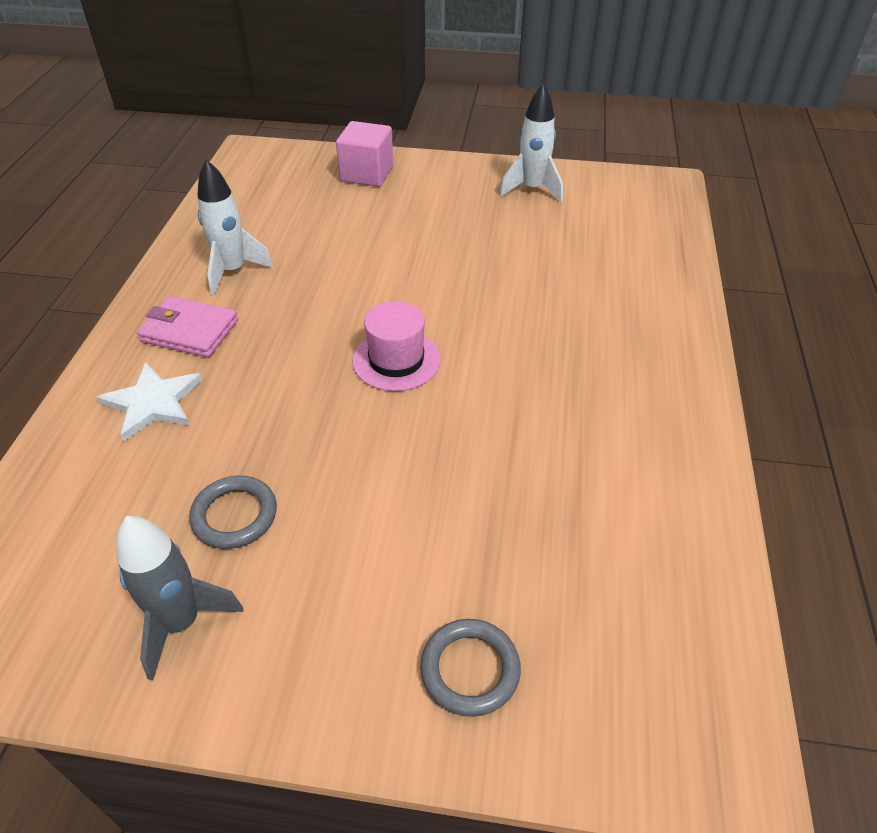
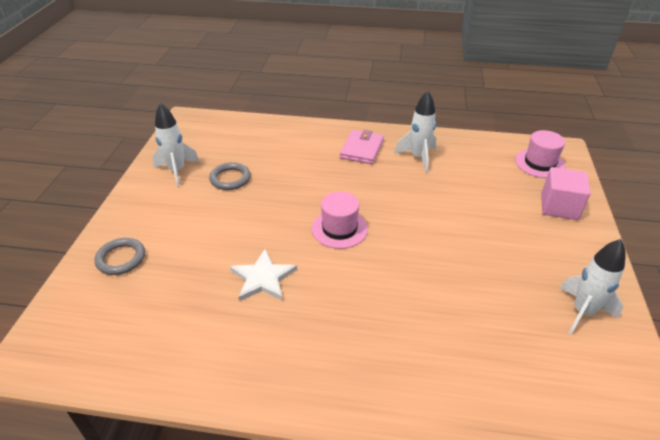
camera: 90 degrees right, 5 degrees down
(153, 403) = (306, 146): white star -> white star (263, 278)
(181, 623) = (177, 171): grey rocket -> white rocket
(276, 172) = (540, 163): none -> pink hat

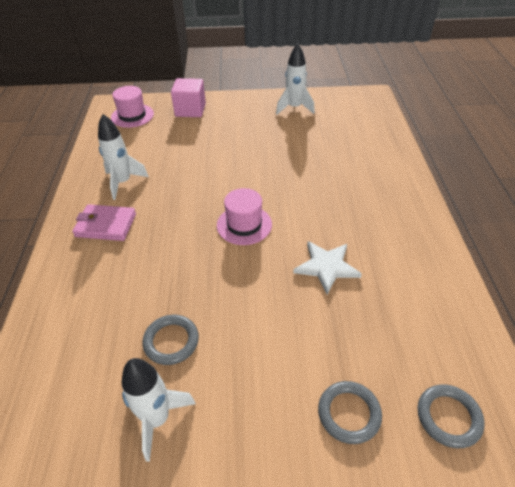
camera: 100 degrees left, 5 degrees up
(77, 318) = (448, 417): none -> grey ring

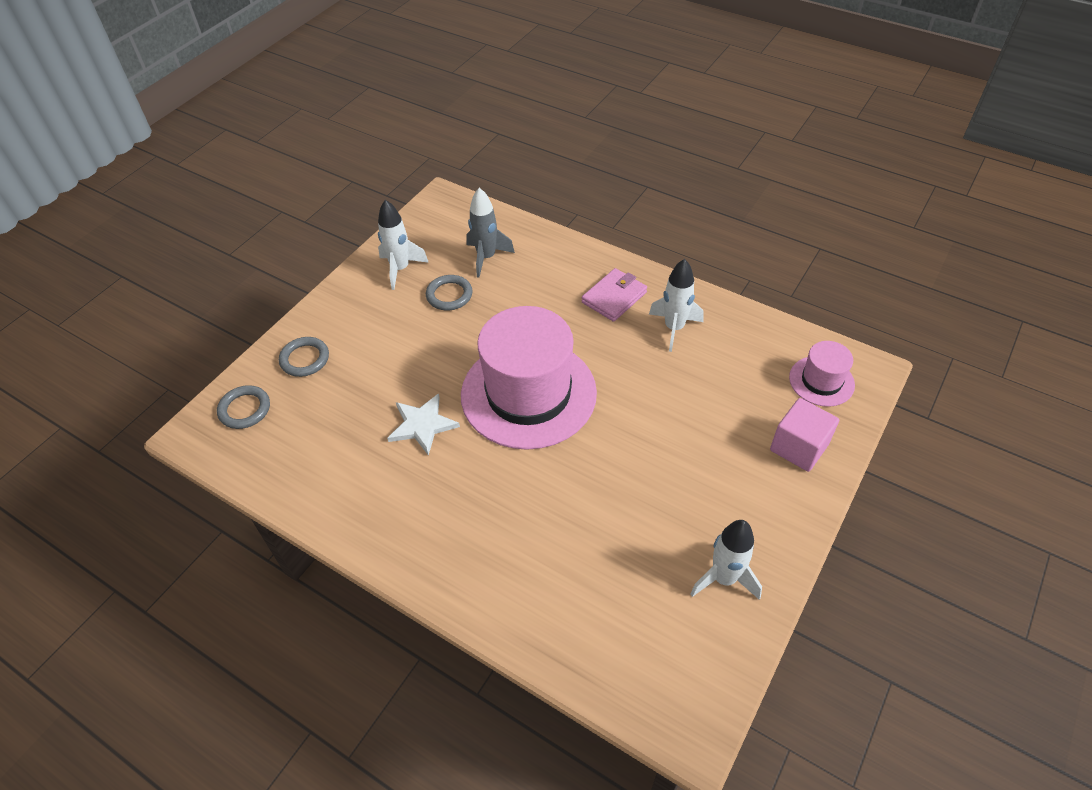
camera: 125 degrees right, 5 degrees up
(95, 343) = (486, 257): none -> grey rocket
(244, 225) = (528, 393): pink hat -> pink hat, size x2.12

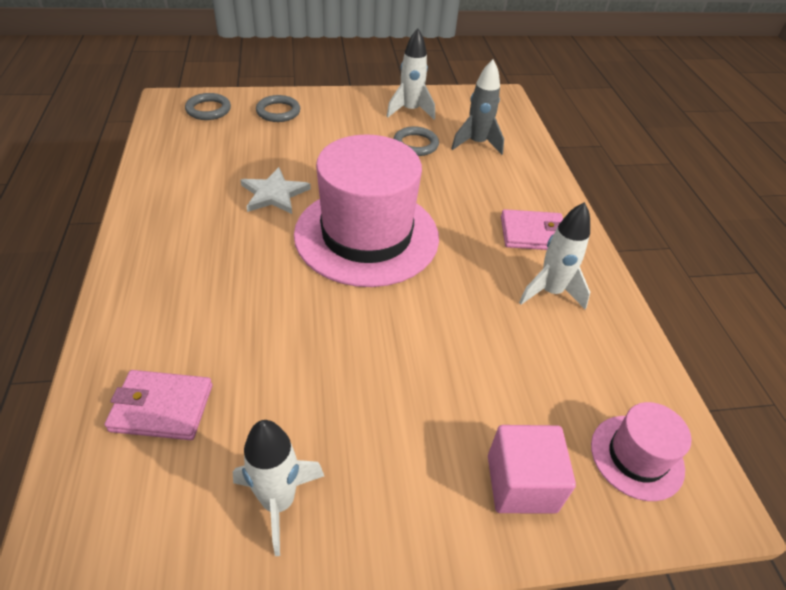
camera: 45 degrees right, 5 degrees down
(597, 611) = (162, 408): none -> pink wallet

